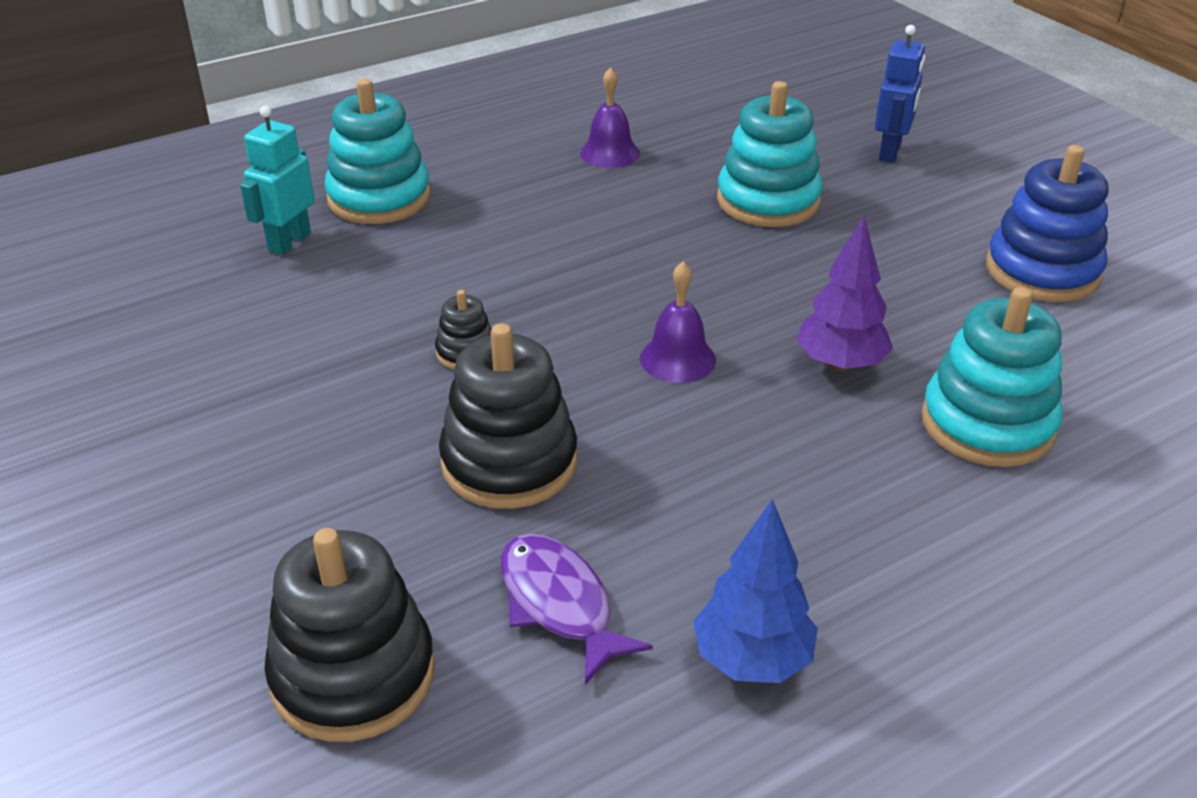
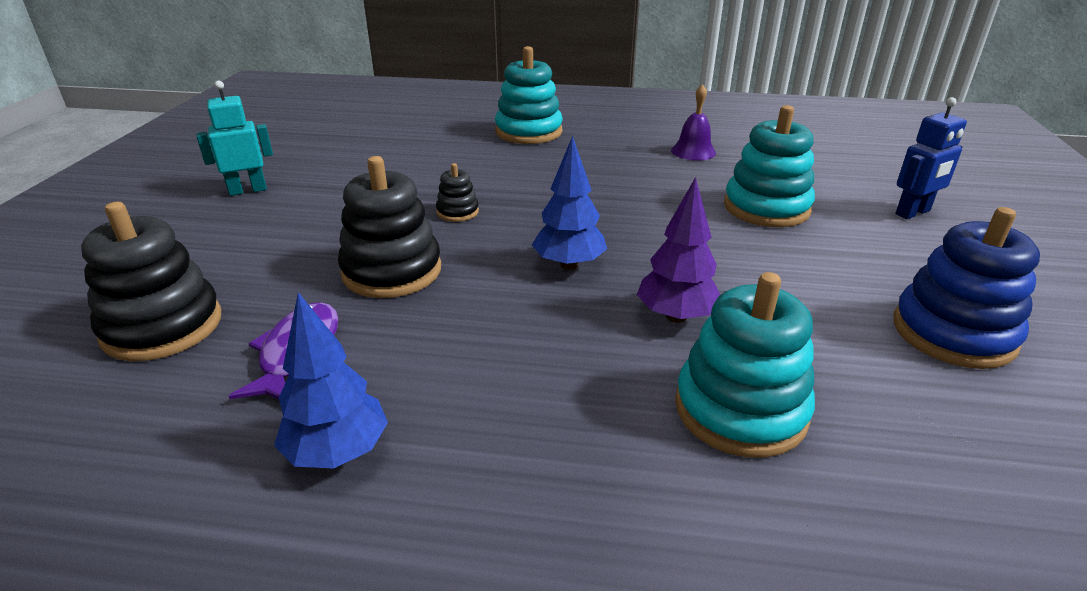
camera: 40 degrees right, 5 degrees down
(289, 242) = (456, 135): turquoise robot -> turquoise robot (248, 190)
(678, 359) = (569, 265): purple bell -> blue tree

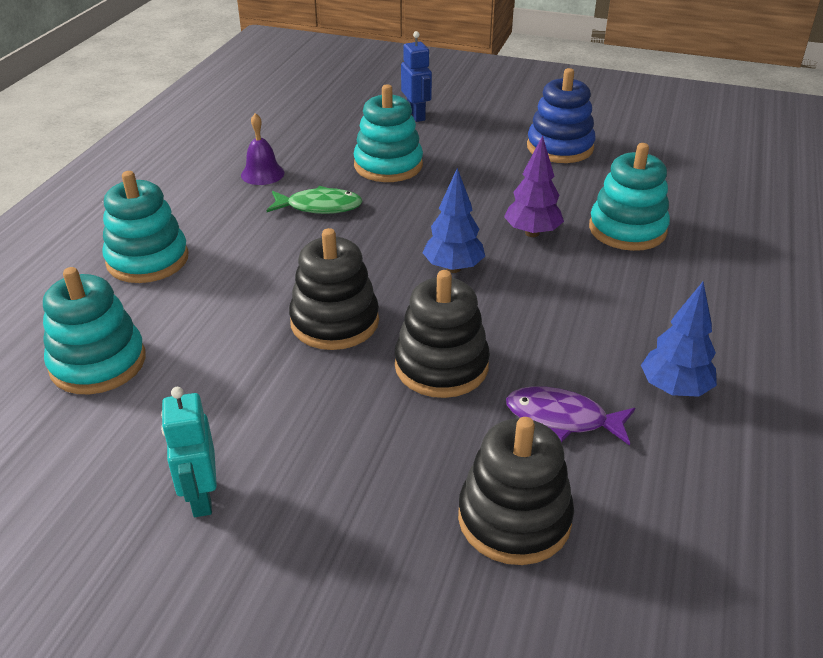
camera: 80 degrees left, 5 degrees up
(397, 138) = (98, 363): none -> turquoise stacking toy
(457, 212) = (335, 322): black stacking toy -> black stacking toy, size x2.02
(651, 183) = (319, 207): none -> green fish

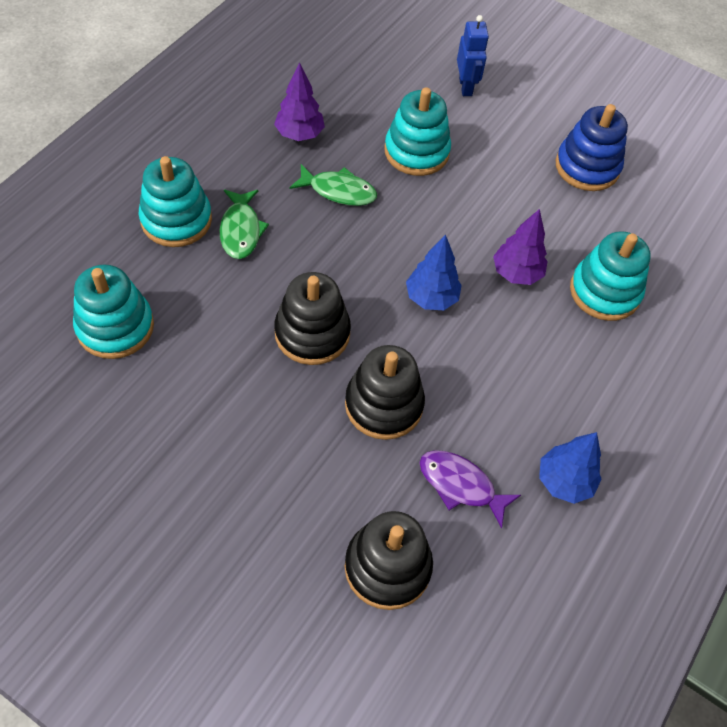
camera: 10 degrees right, 20 degrees up
(201, 498) = (165, 481): turquoise robot -> none
(224, 255) = (241, 230): none -> green fish
(262, 174) = (299, 134): purple bell -> purple tree

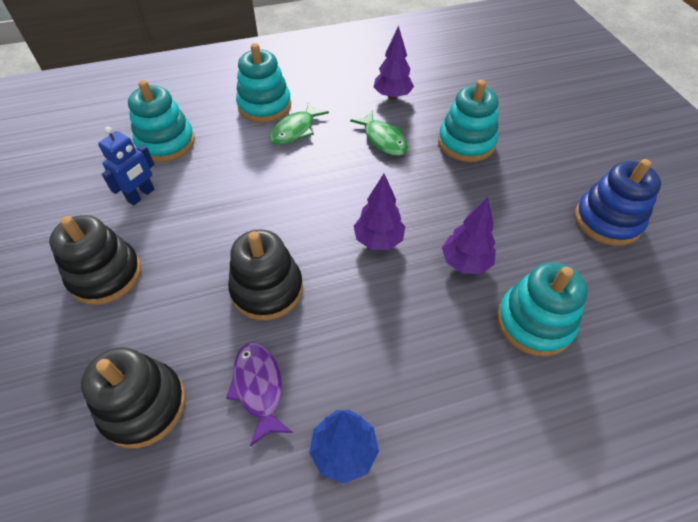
camera: 45 degrees right, 5 degrees down
(312, 333) = (271, 213): black stacking toy -> black stacking toy (106, 275)
(431, 298) = (378, 240): blue tree -> purple tree
(466, 87) = (548, 121): blue robot -> blue robot (141, 195)

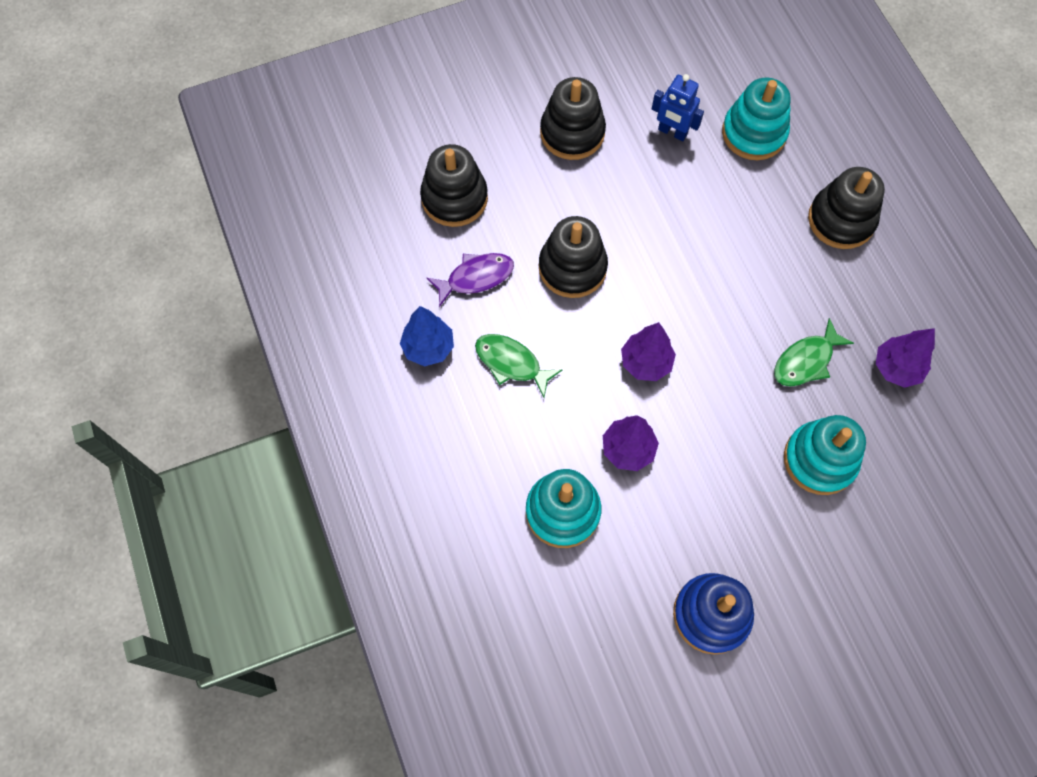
camera: 85 degrees right, 15 degrees up
(264, 106) = (841, 220): turquoise stacking toy -> black stacking toy
(295, 130) = (802, 260): green fish -> green fish (511, 363)

